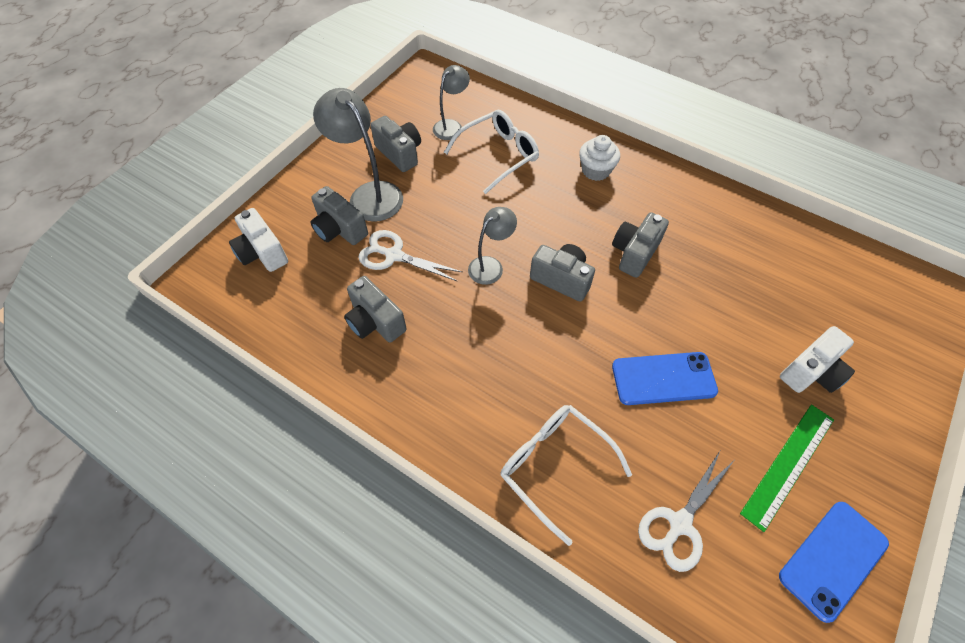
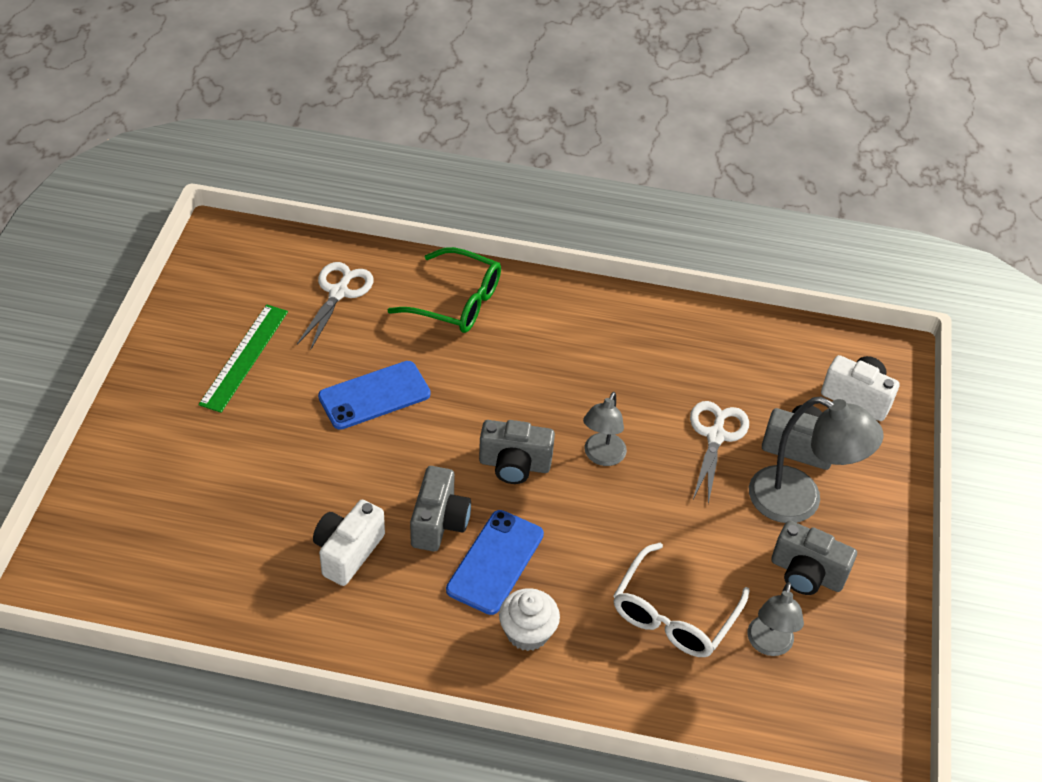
camera: 155 degrees right, 10 degrees down
(375, 322) = (687, 366): grey camera -> none
(394, 255) = (715, 436): white scissors -> white scissors turned 75 degrees counterclockwise
(554, 465) = (457, 302): white glasses -> green glasses
(811, 372) = (219, 444): white camera -> white camera (348, 552)
(833, 559) = (207, 303): blue phone -> blue phone (495, 562)

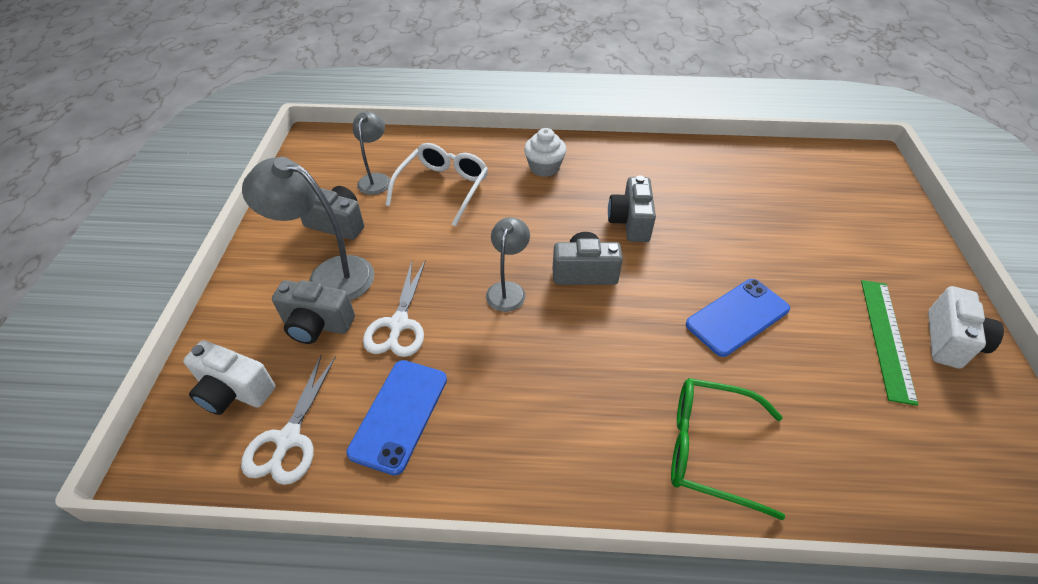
camera: 175 degrees right, 0 degrees up
(338, 292) = (852, 438): white scissors -> white scissors (288, 439)
(348, 552) = (688, 196): white camera -> white camera (950, 341)
(495, 562) = (578, 202): blue phone -> blue phone (399, 415)

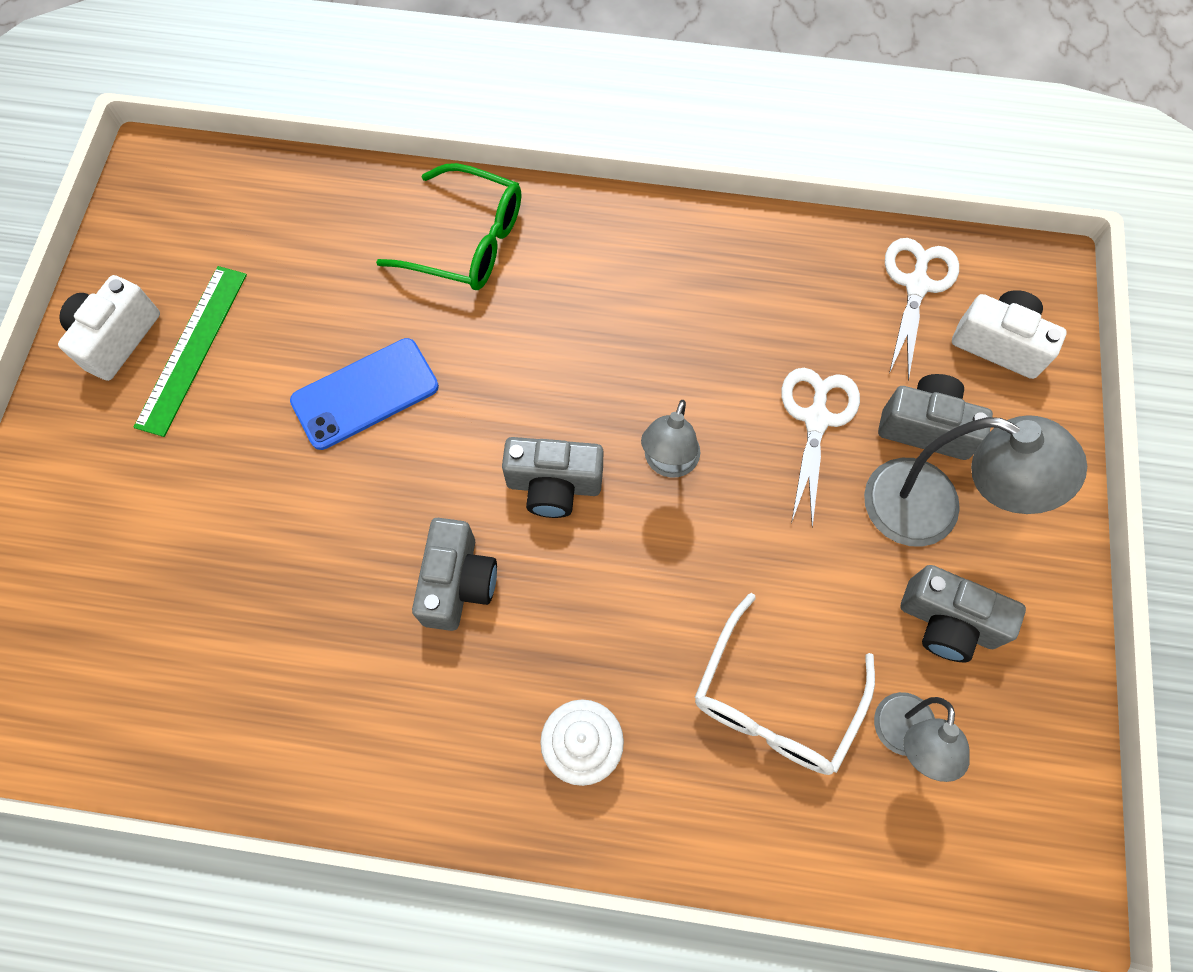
camera: 175 degrees left, 20 degrees up
(399, 415) = (799, 301): blue phone -> none

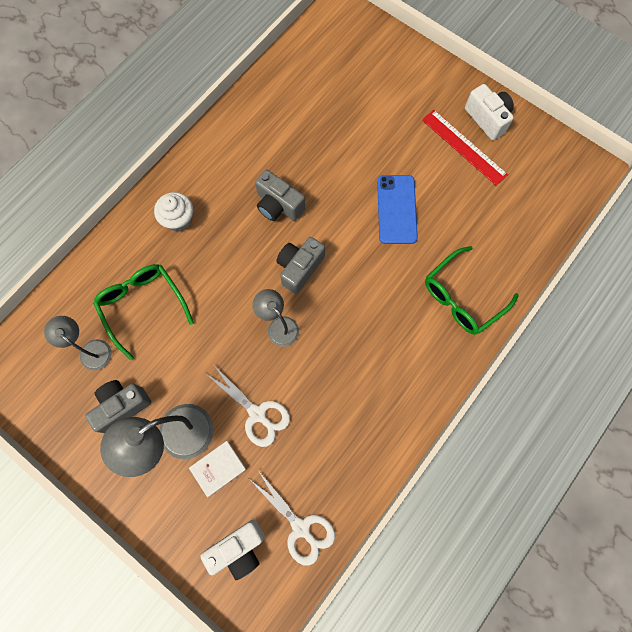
camera: 120 degrees right, 5 degrees up
(192, 349) = (464, 147): green ruler -> red ruler
(774, 701) = (142, 305): white glasses -> green glasses
(925, 427) = (218, 468): grey camera -> white book

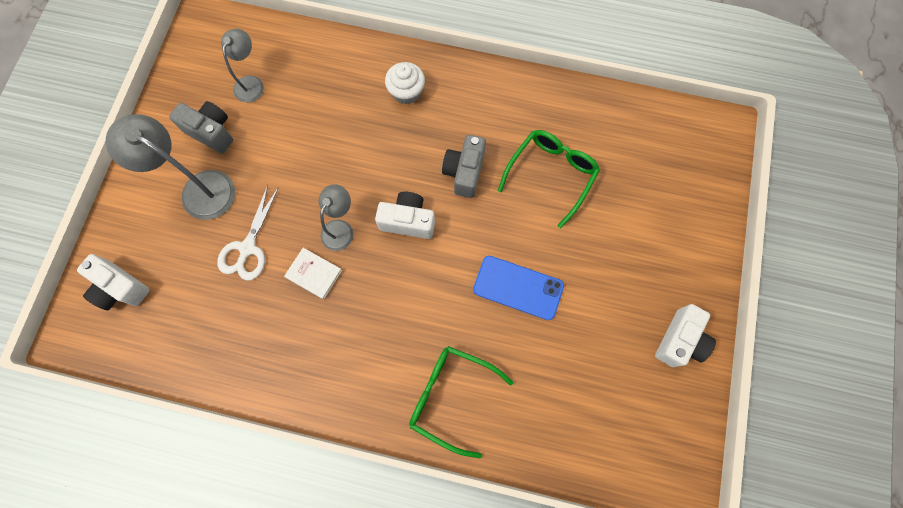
camera: 65 degrees right, 0 degrees up
(142, 305) = (309, 103): green glasses -> green glasses (551, 174)
(218, 468) = (185, 237): white book -> white book (314, 274)
(299, 268) = (408, 221): grey camera -> white camera
(301, 527) = (156, 335): white scissors -> none
(396, 209) = (518, 287): blue phone -> blue phone turned 45 degrees clockwise
(464, 147) = (629, 328): red ruler -> none

